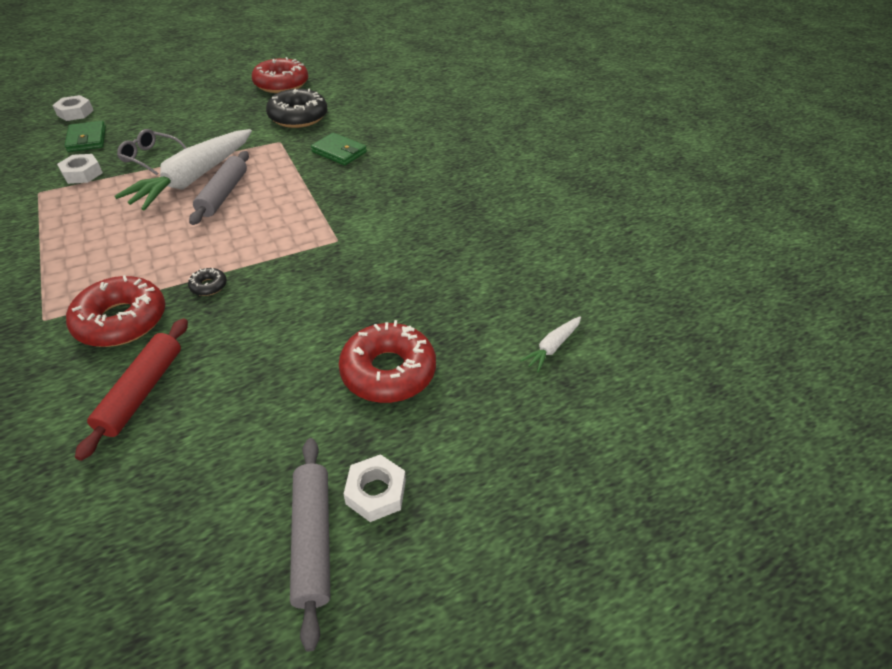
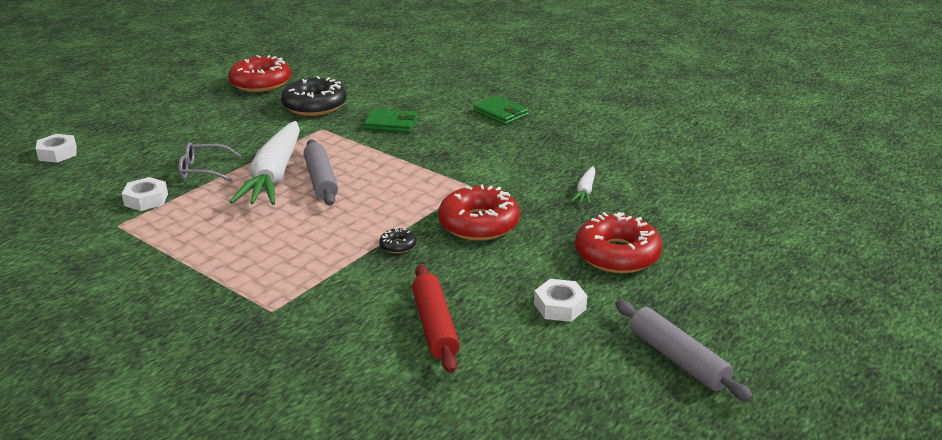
camera: 25 degrees left, 15 degrees down
(87, 139) = (107, 172): green wallet -> green wallet (500, 113)
(122, 320) = (350, 289): red donut -> red donut (478, 224)
(376, 492) = (690, 321): white nut -> white nut (560, 306)
(552, 347) = (718, 206): white carrot -> white carrot (585, 191)

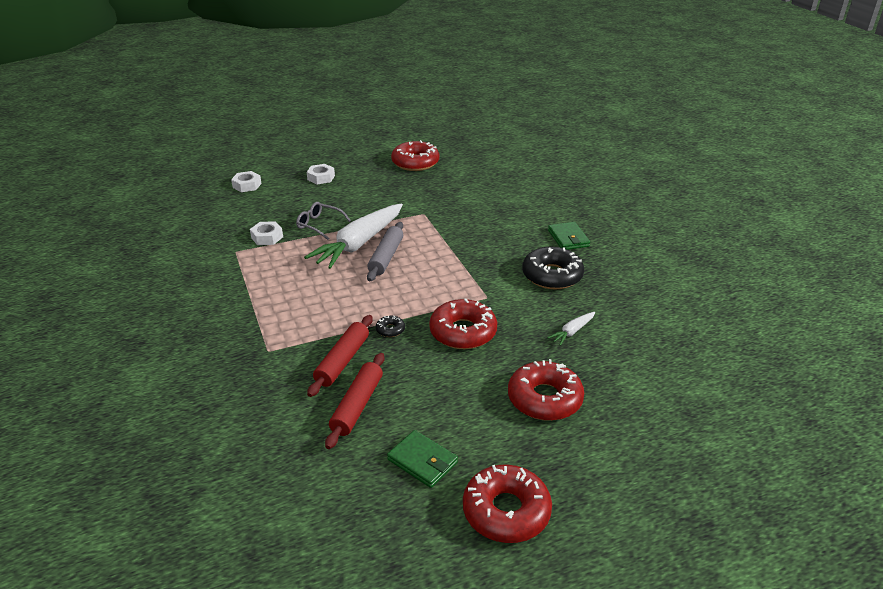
camera: 30 degrees right, 5 degrees up
(314, 105) = (435, 192): black donut -> black donut (552, 275)
(374, 291) = (342, 361): none -> red rolling pin
(391, 124) = (476, 224): green wallet -> green wallet (422, 461)
(560, 306) = (458, 426): white nut -> white nut (321, 178)
(678, 359) = (506, 511): grey rolling pin -> red donut

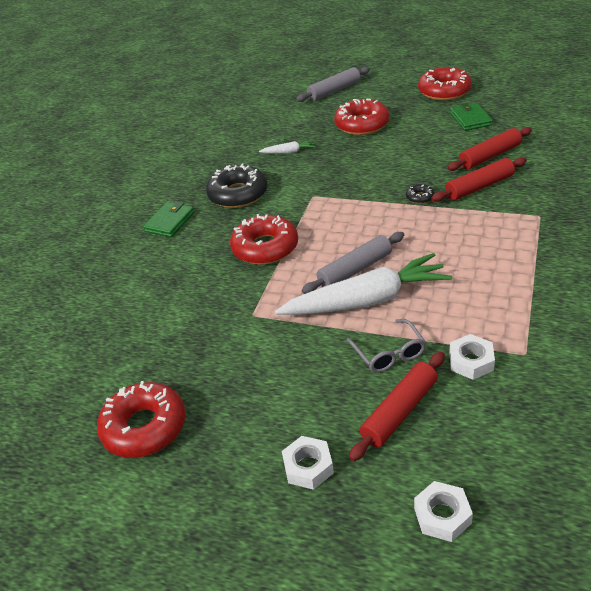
camera: 135 degrees left, 5 degrees up
(292, 206) = (399, 411): none -> red rolling pin
(463, 332) = (365, 177): red donut -> red donut (265, 248)
(656, 448) = (334, 91): none -> grey rolling pin

